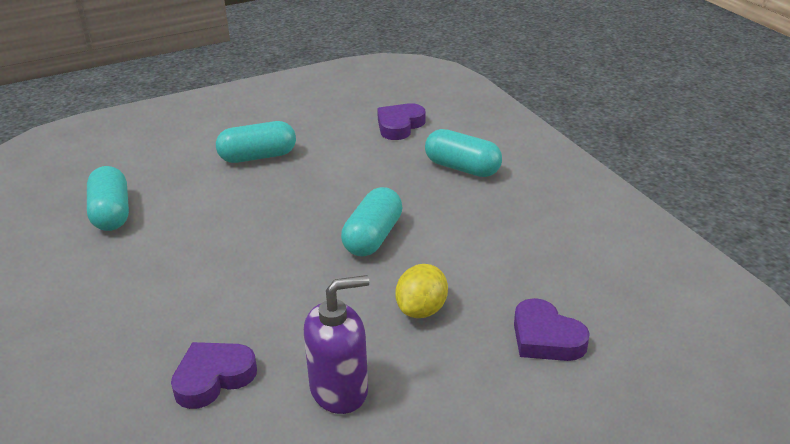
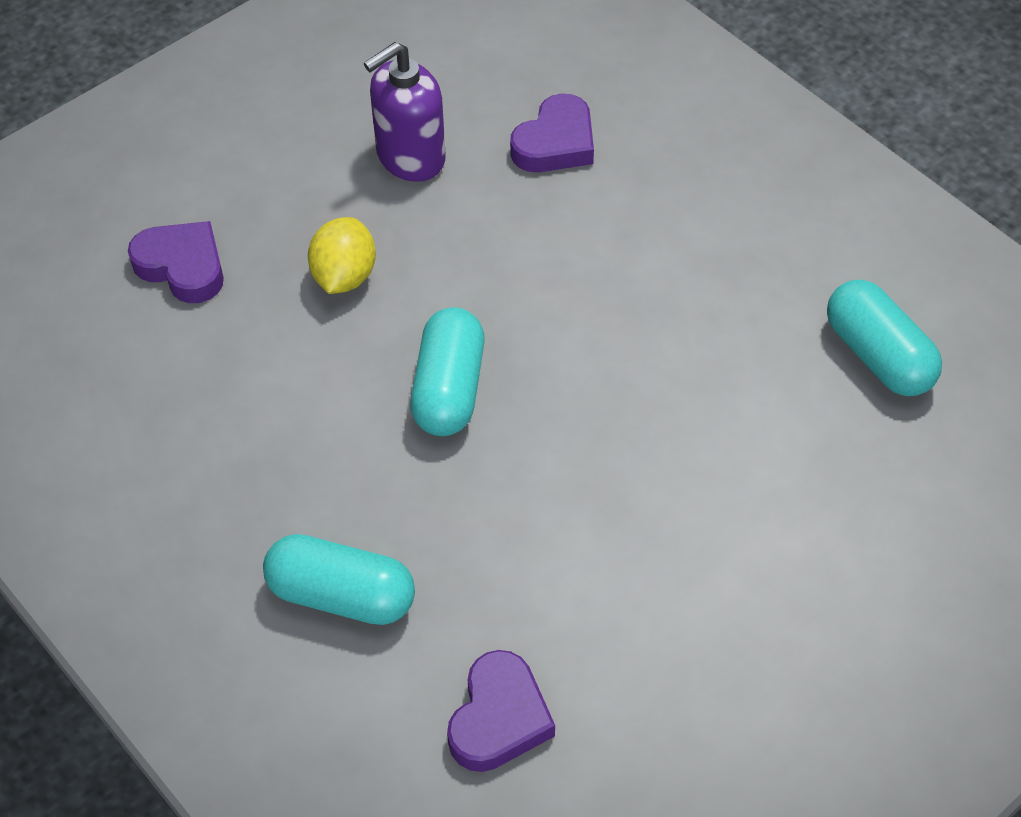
camera: 165 degrees right, 20 degrees up
(258, 157) = (733, 549): turquoise capsule -> none

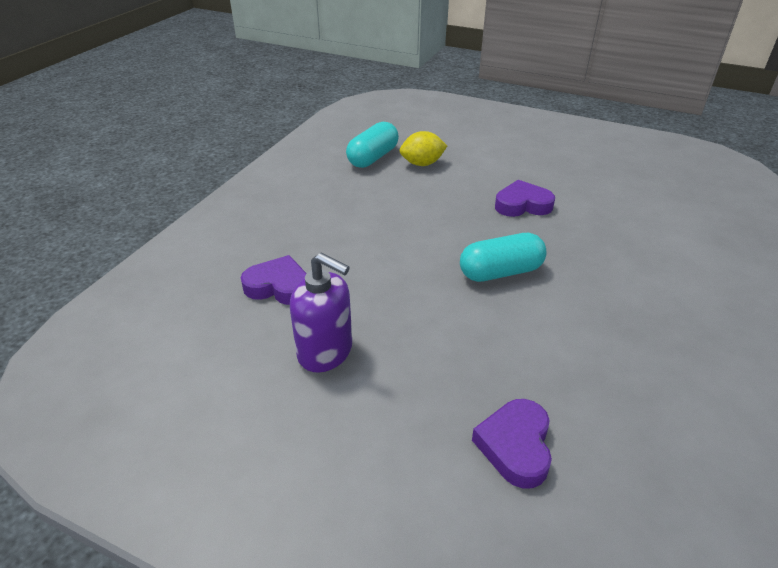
camera: 115 degrees left, 15 degrees down
(341, 595) = (655, 268): turquoise capsule -> none
(344, 276) = (455, 346): yellow lemon -> yellow lemon (422, 164)
(499, 718) = (649, 206): purple heart -> purple heart (522, 205)

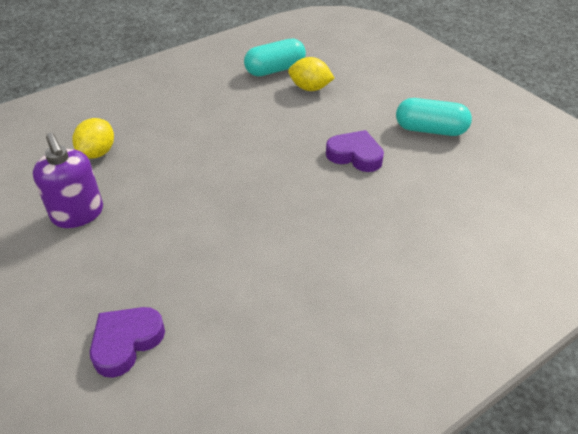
camera: 30 degrees right, 5 degrees up
(279, 286) = (98, 153): purple heart -> yellow lemon
(500, 272) = (267, 207): turquoise capsule -> turquoise capsule (430, 130)

